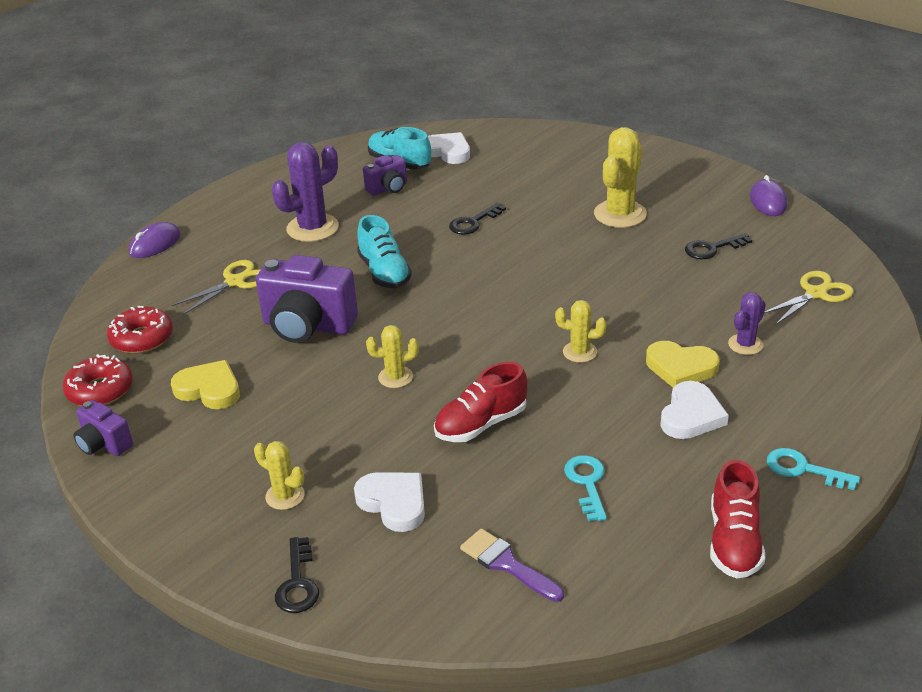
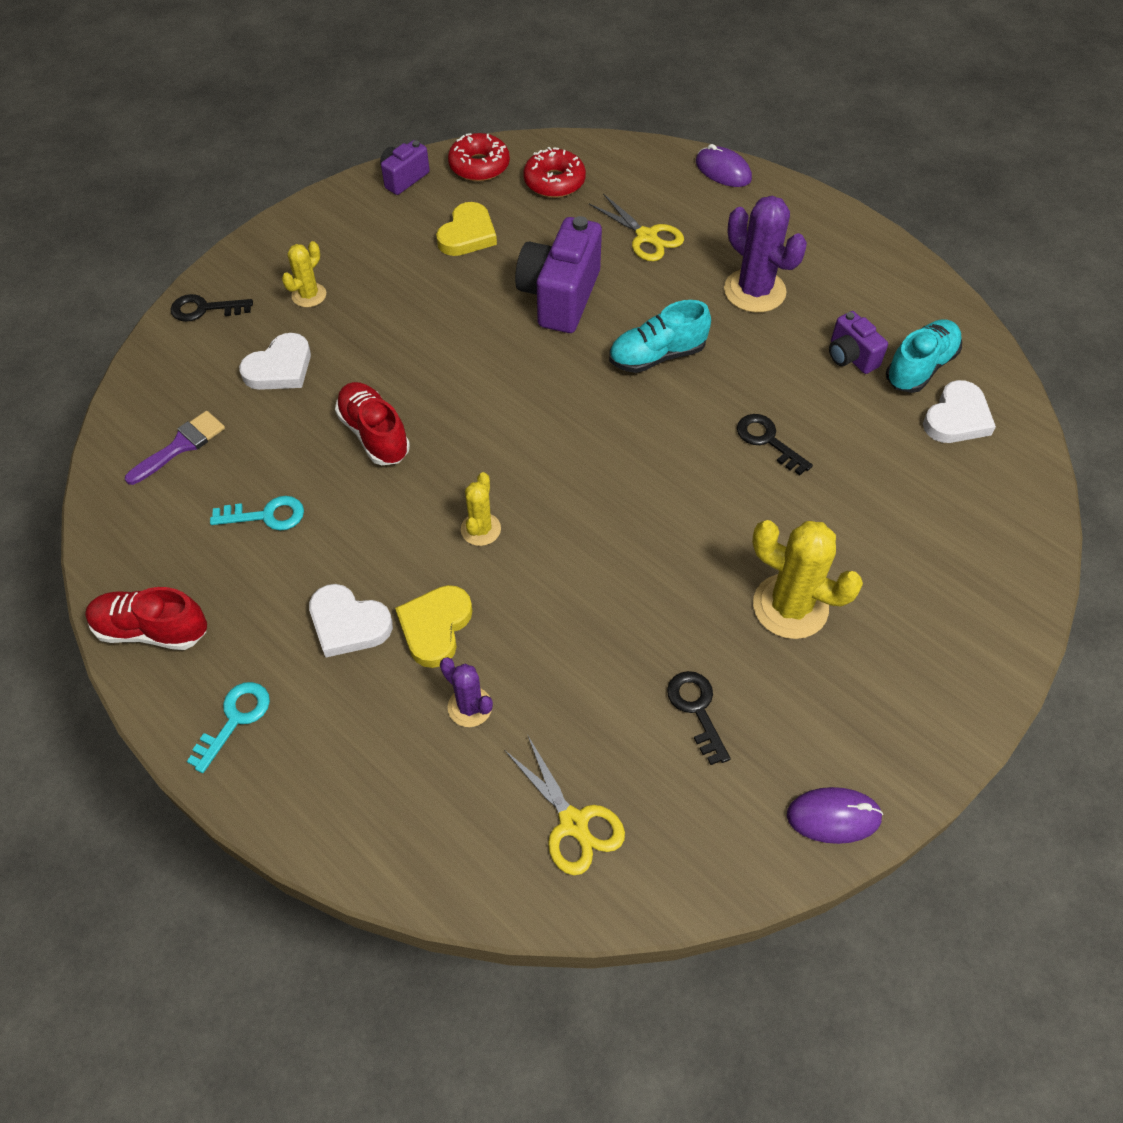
camera: 90 degrees right, 20 degrees up
(395, 377) = (462, 367): yellow cactus -> none

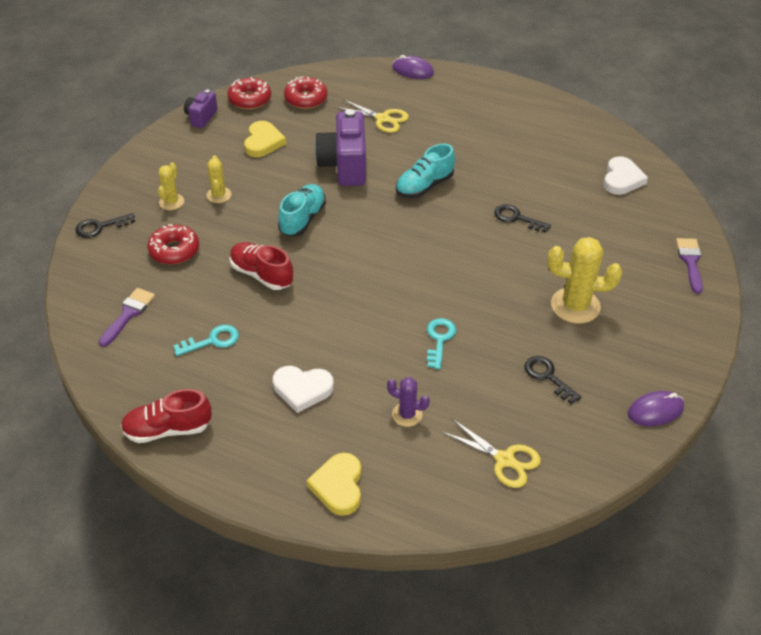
camera: 20 degrees left, 10 degrees down
(235, 719) = (255, 465): turquoise key -> turquoise key (439, 339)
(280, 368) = (174, 250): white heart -> red donut
(435, 627) = (361, 376): yellow heart -> yellow heart (338, 486)
(480, 529) = (361, 312): yellow cactus -> yellow cactus (219, 195)
(754, 291) = (467, 136): purple cactus -> none
(850, 357) = (543, 160): purple camera -> none
(920, 367) = (587, 156): turquoise shoe -> turquoise shoe (302, 219)
(1002, 584) = (690, 262): none -> purple brush

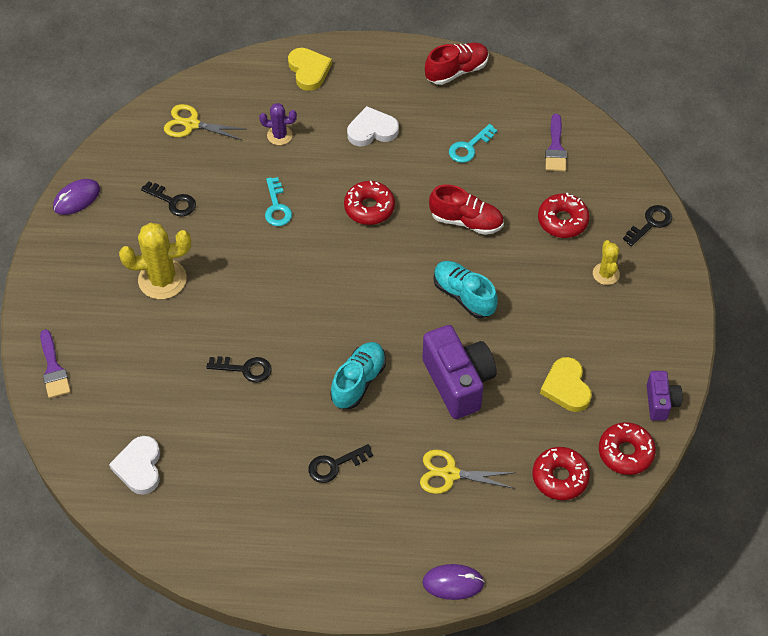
camera: 160 degrees right, 10 degrees up
(219, 195) = (565, 298): yellow cactus -> none
(302, 219) = (464, 296): turquoise shoe -> turquoise shoe turned 135 degrees clockwise
(347, 312) = (369, 208): none -> red donut
(466, 143) = (335, 465): none -> black key

